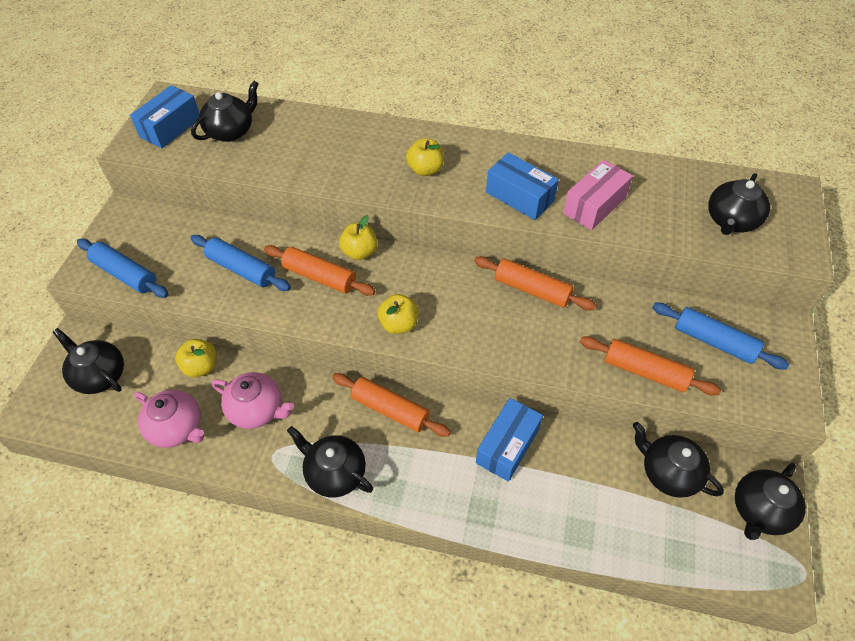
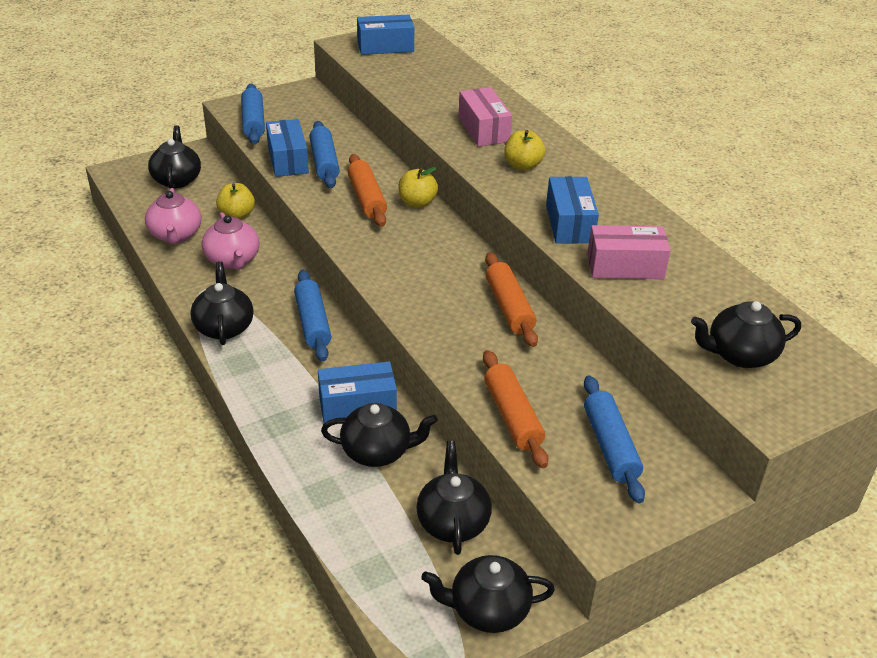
camera: 45 degrees right, 15 degrees down
(209, 289) = (288, 160): none -> blue box
(231, 131) = (421, 69): black teapot -> black teapot (377, 451)
(356, 157) = (483, 129): none -> pink box
(390, 410) = (312, 323): orange rolling pin -> blue rolling pin
(399, 324) = (375, 258): yellow apple -> none

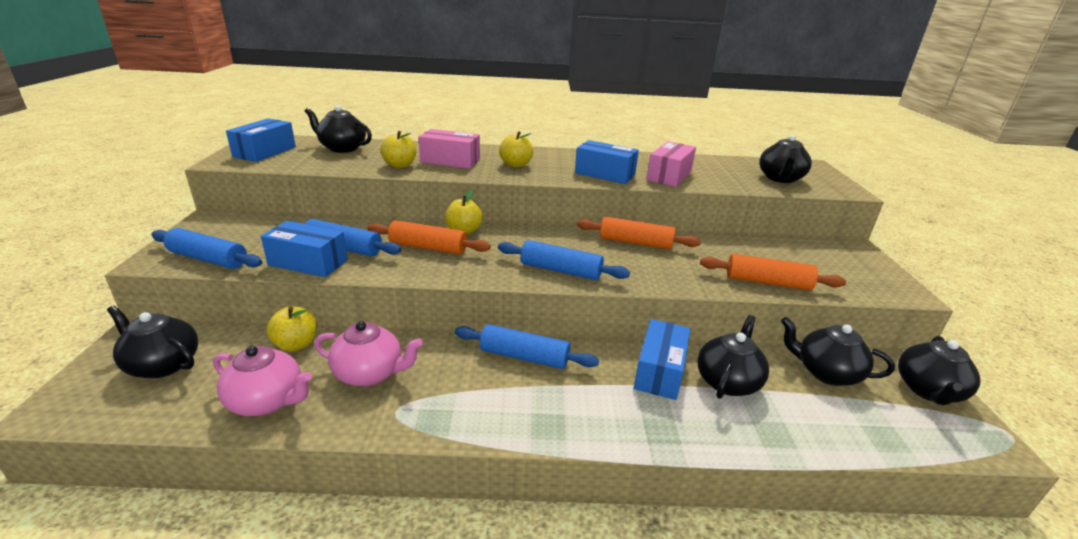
camera: 60 degrees left, 10 degrees down
(224, 327) = (478, 418): black teapot -> black teapot (342, 148)
(437, 112) = (400, 165): none -> yellow apple
(610, 446) = (810, 260): blue rolling pin -> blue rolling pin (560, 270)

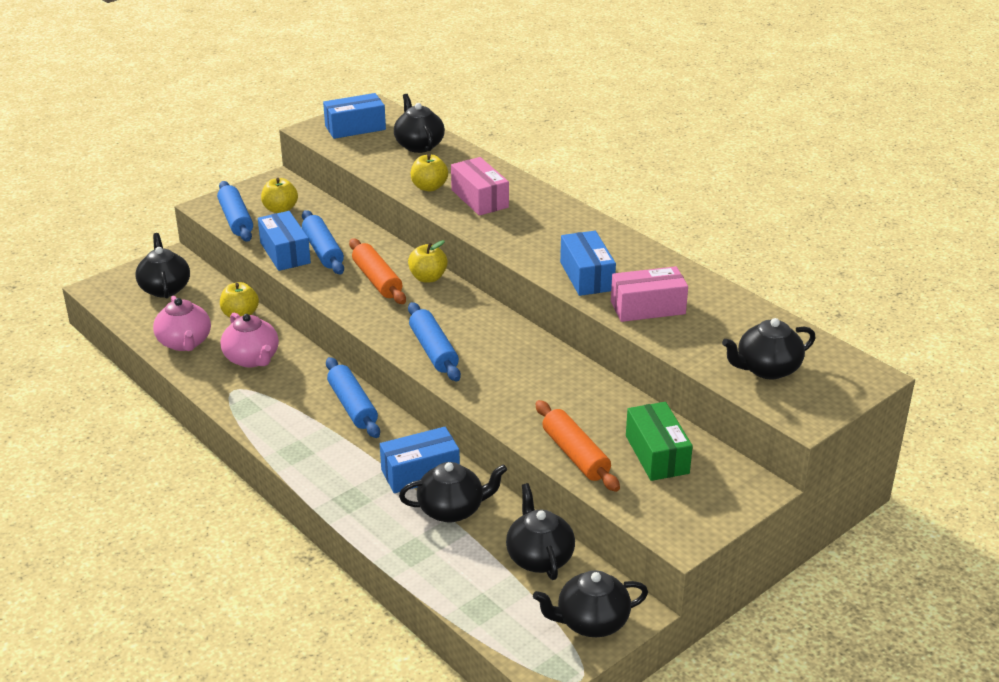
camera: 50 degrees right, 5 degrees up
(516, 165) = (527, 228): yellow apple -> yellow apple (280, 209)
(635, 242) = (545, 362): orange rolling pin -> none
(792, 258) = (656, 454): none -> green box

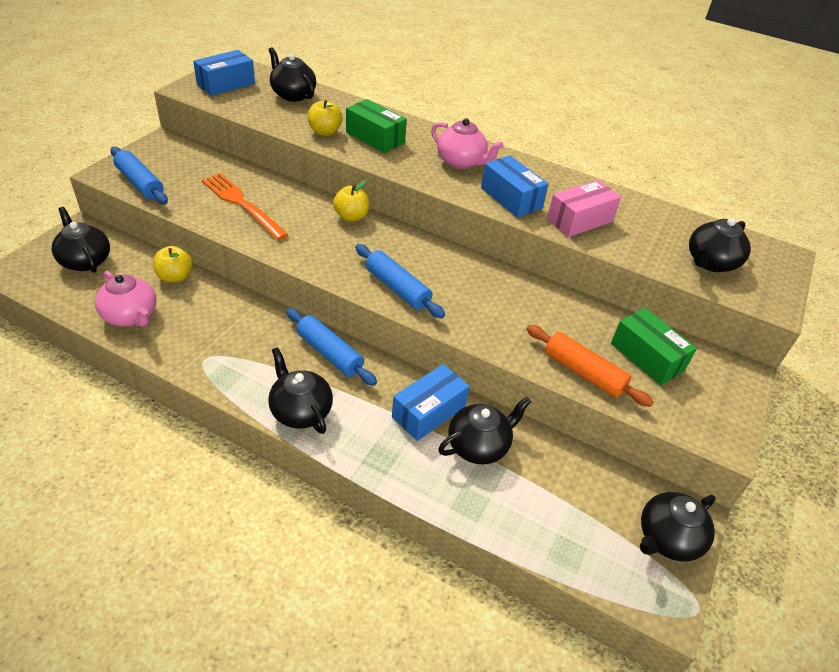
camera: 25 degrees left, 10 degrees up
(252, 359) = (208, 321): pink teapot -> pink teapot (461, 162)
(280, 209) = (179, 168): yellow apple -> none
(285, 253) = (205, 210): blue box -> none
(323, 251) = (241, 203): blue rolling pin -> orange fork
(377, 280) = (306, 225): orange rolling pin -> none
(479, 199) = (375, 138): pink box -> green box
(539, 557) = (582, 478): black teapot -> black teapot (300, 411)

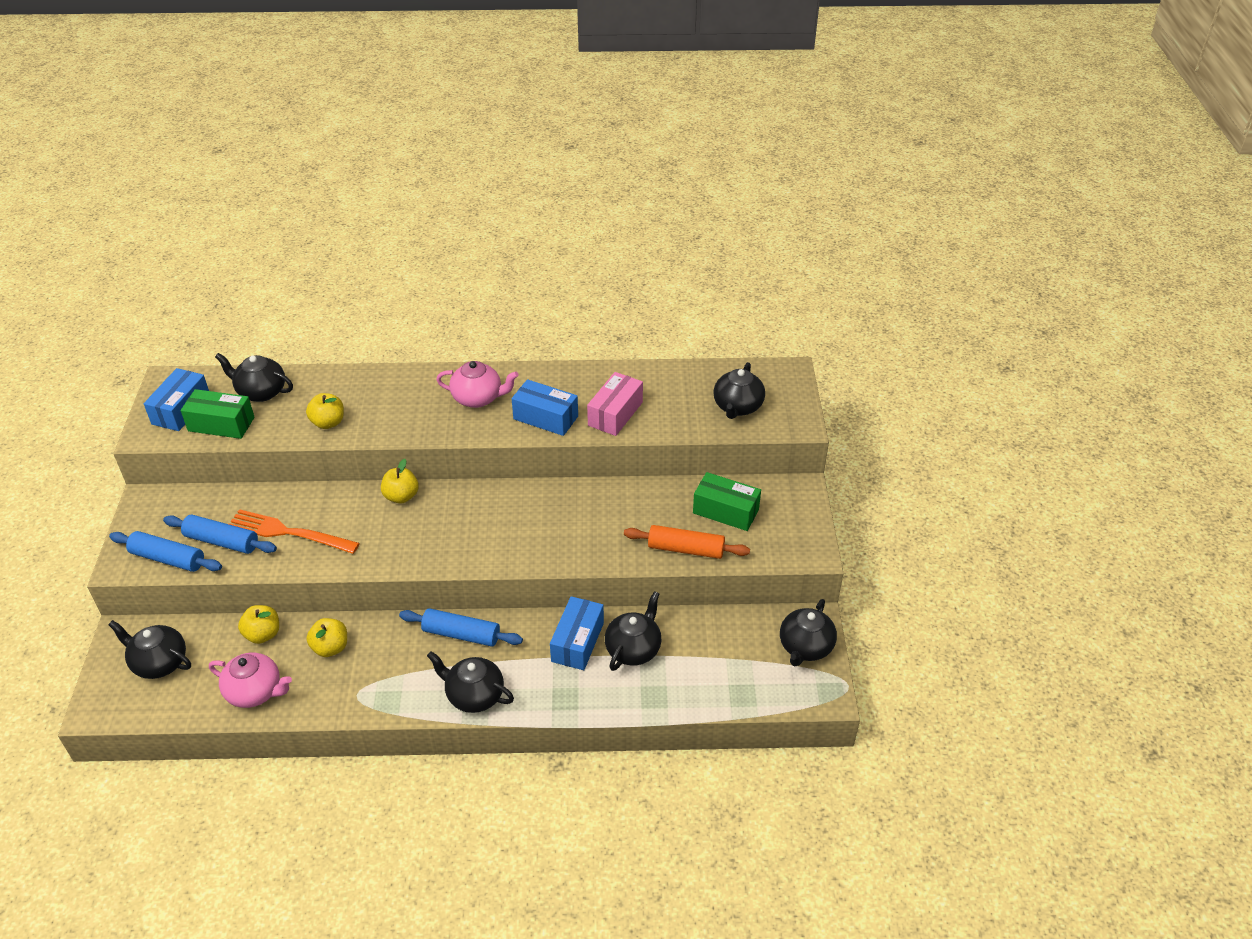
camera: 25 degrees left, 0 degrees up
(216, 311) = (330, 647): none -> yellow apple
(375, 138) = (380, 407): green box -> green box (221, 424)
(397, 288) = (493, 548): blue rolling pin -> blue rolling pin (222, 541)

